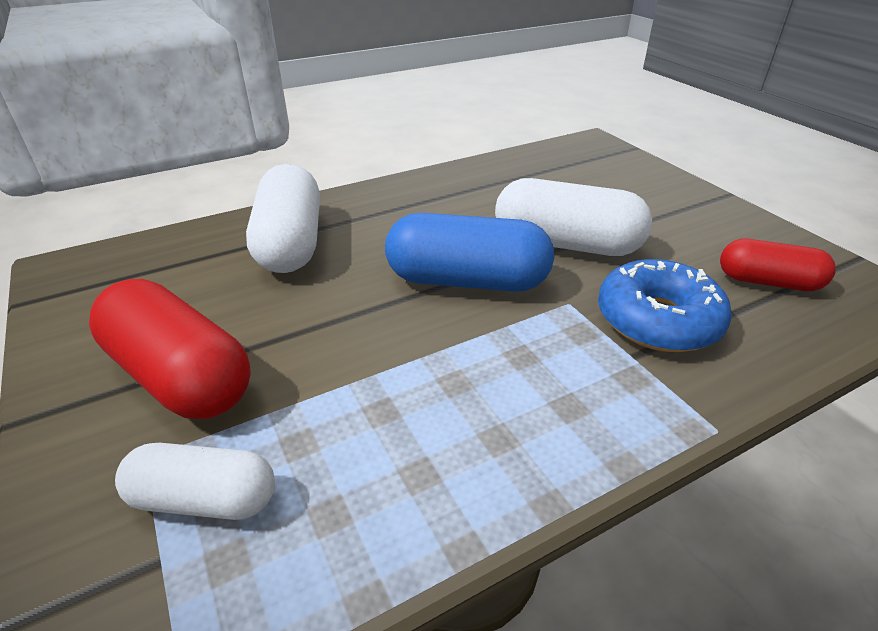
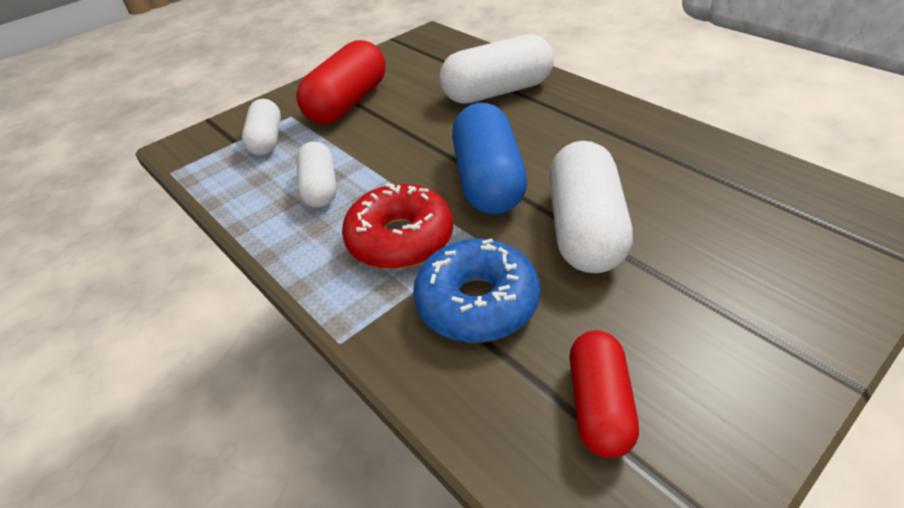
camera: 80 degrees right, 5 degrees up
(405, 428) = (320, 188): none -> white capsule
(549, 359) = (400, 239): none -> red donut

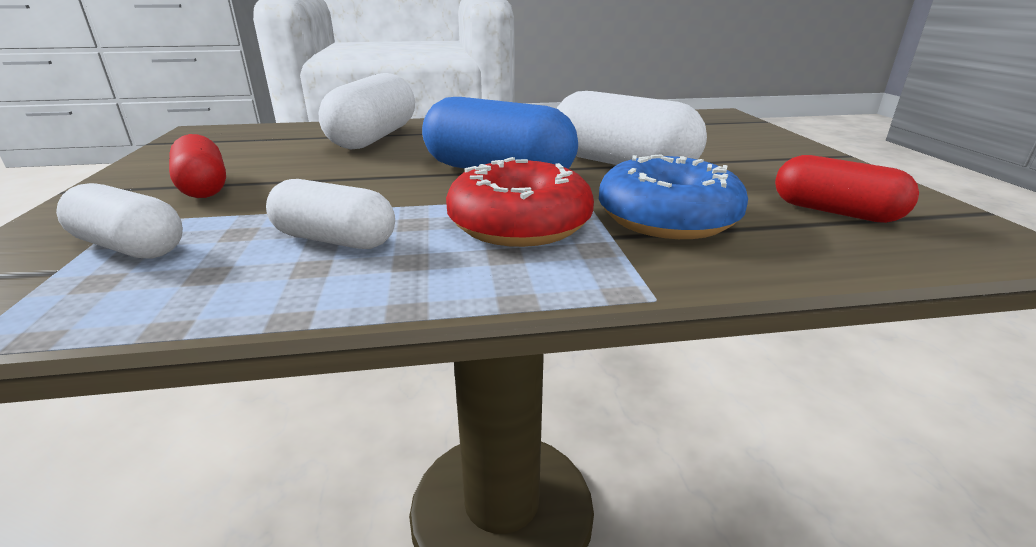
camera: 60 degrees left, 15 degrees down
(348, 103) = (204, 187): red capsule -> red capsule, size x0.62

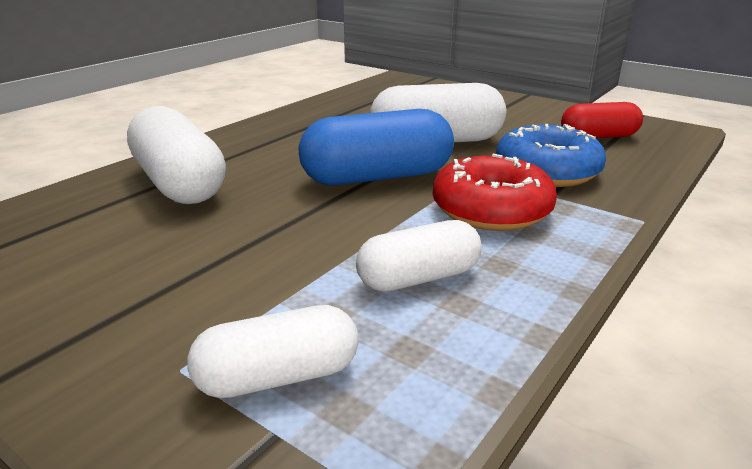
camera: 45 degrees left, 0 degrees up
(204, 187) = (156, 300): red capsule -> none

